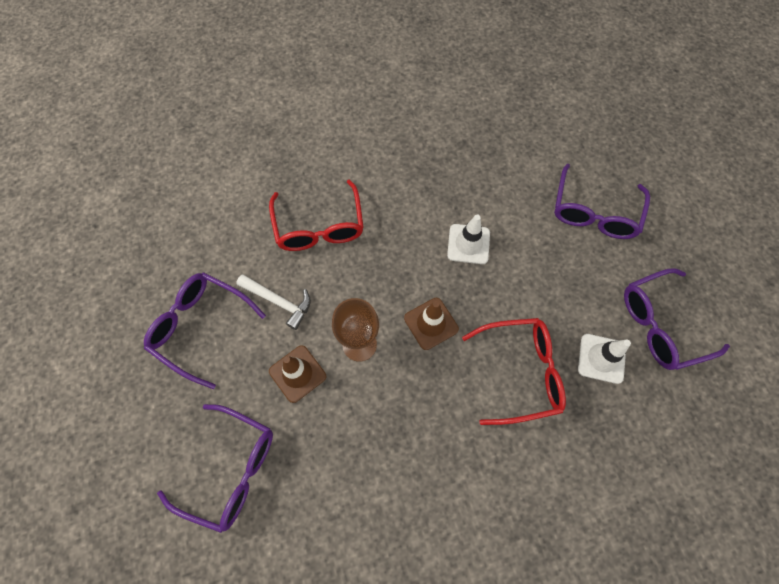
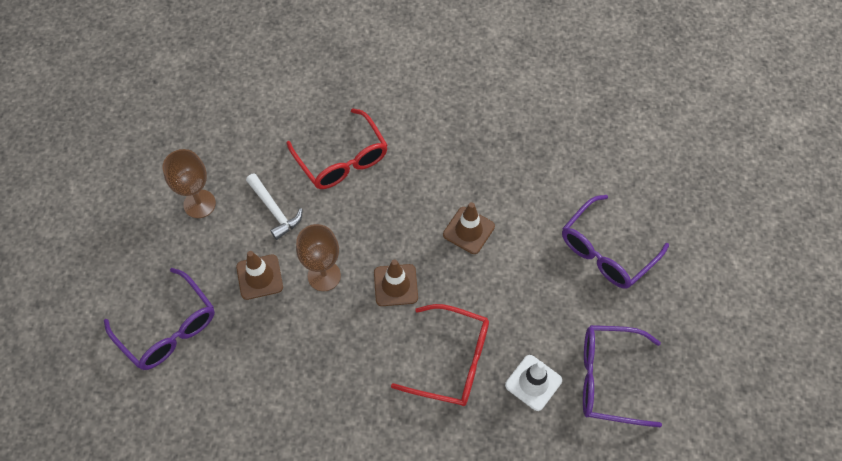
camera: 25 degrees right, 5 degrees down
(200, 327) = (199, 204): purple glasses -> brown goblet
(319, 227) = (342, 160): red glasses -> red glasses turned 45 degrees counterclockwise
(468, 244) = (468, 230): white traffic cone -> brown traffic cone

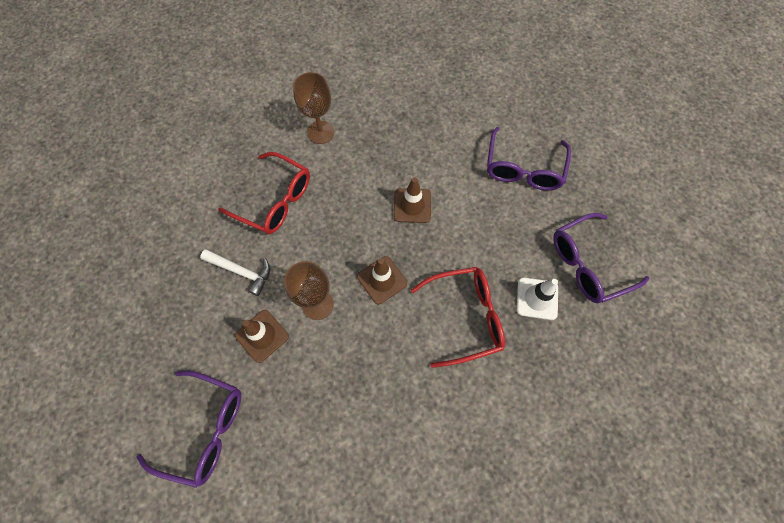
camera: 30 degrees left, 5 degrees up
(199, 204) = (169, 301): brown goblet -> brown goblet (320, 132)

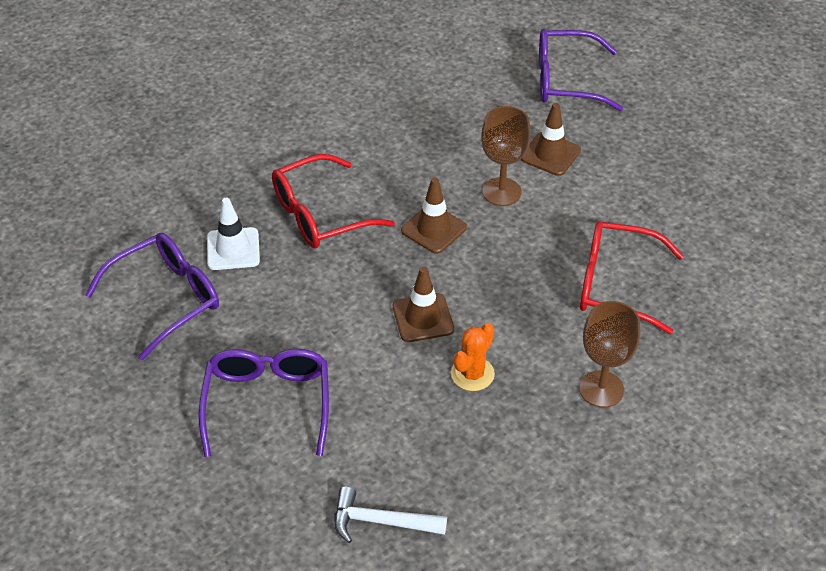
camera: 165 degrees right, 20 degrees down
(241, 271) = (610, 203): white hammer -> white hammer (381, 522)
(393, 159) = (472, 374): none -> orange cactus

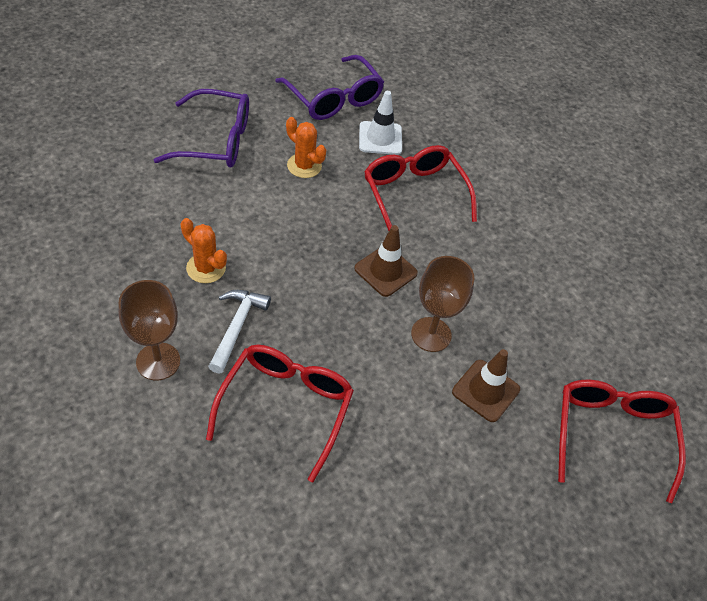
camera: 90 degrees right, 5 degrees up
(294, 312) = (304, 166): none -> orange cactus
(381, 522) = (83, 187): white hammer -> white hammer (237, 327)
(423, 318) = (278, 245): brown traffic cone -> none
(565, 81) = (611, 434): purple glasses -> red glasses

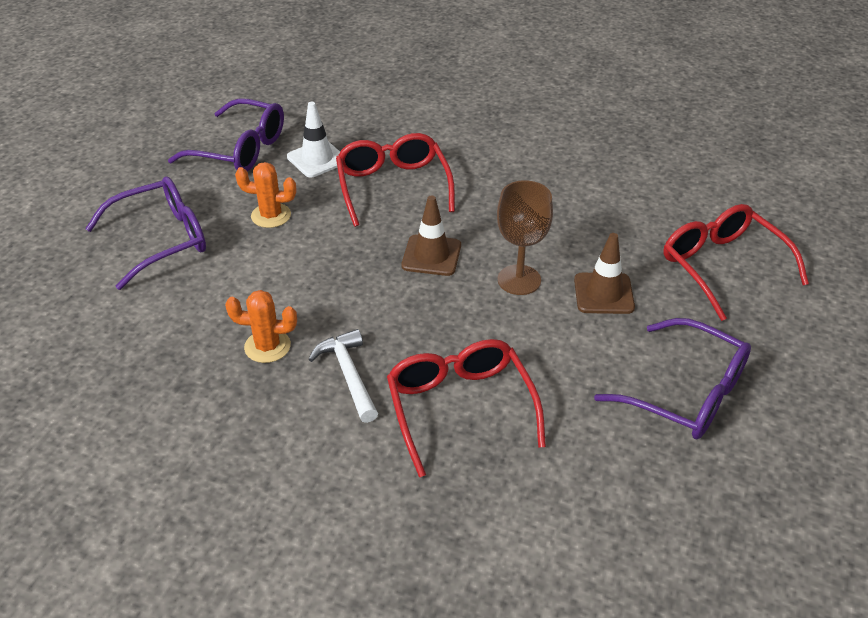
camera: 30 degrees left, 10 degrees down
(158, 361) = (305, 447): brown goblet -> none
(414, 195) = (393, 186): red glasses -> red glasses turned 45 degrees clockwise
(464, 520) = (687, 393): none -> purple glasses

